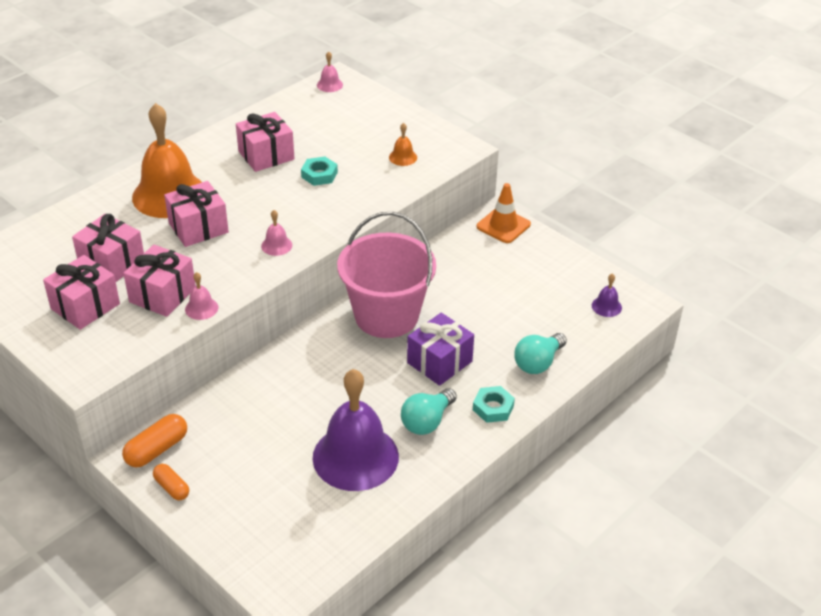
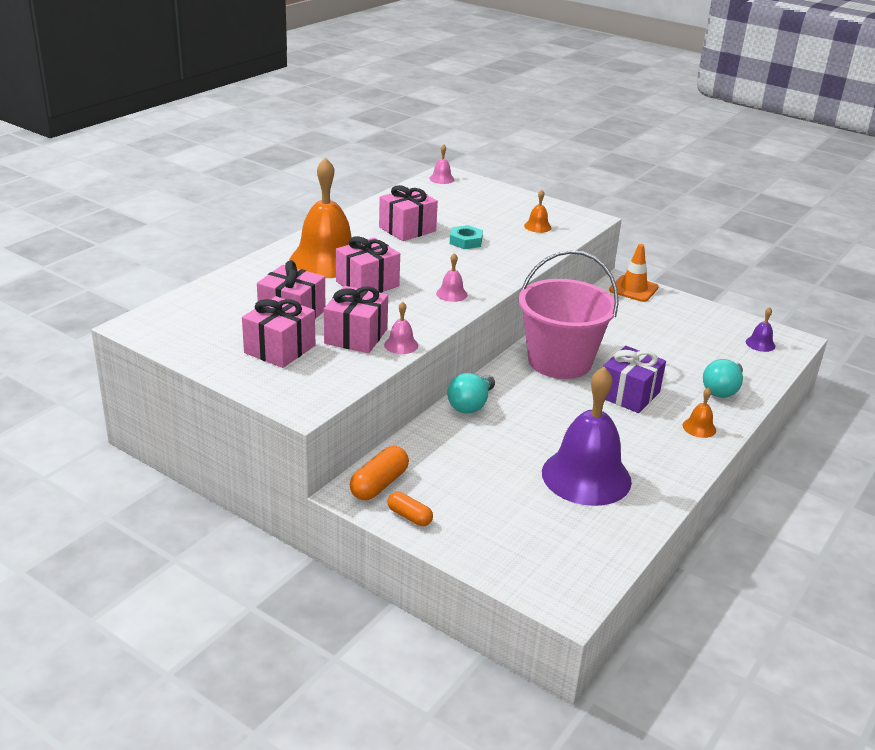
camera: 10 degrees left, 10 degrees down
(427, 421) = (642, 443): turquoise light bulb -> turquoise light bulb (471, 405)
(493, 408) = (699, 427): turquoise nut -> orange bell

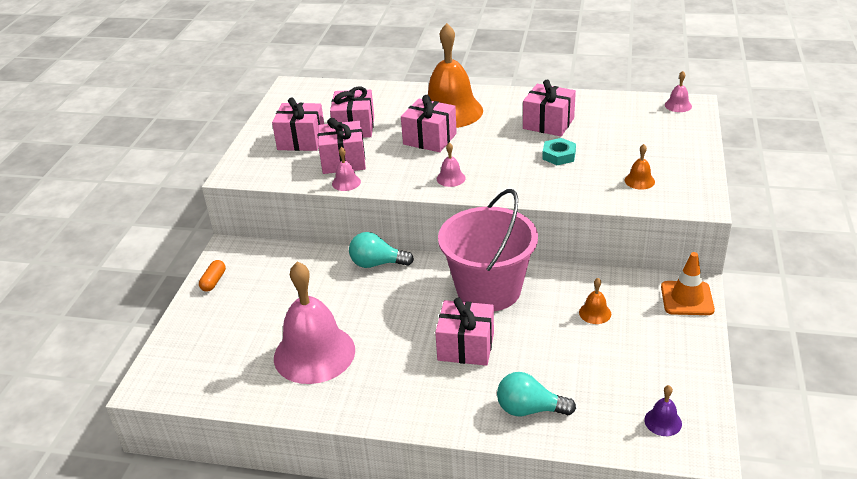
camera: 70 degrees right, 5 degrees up
(379, 484) = (244, 256): orange capsule -> none
(586, 476) = (314, 353): purple bell -> pink bell
(629, 394) = (466, 346): purple gift -> pink gift
(699, 427) = (442, 407): orange bell -> orange bell (595, 313)

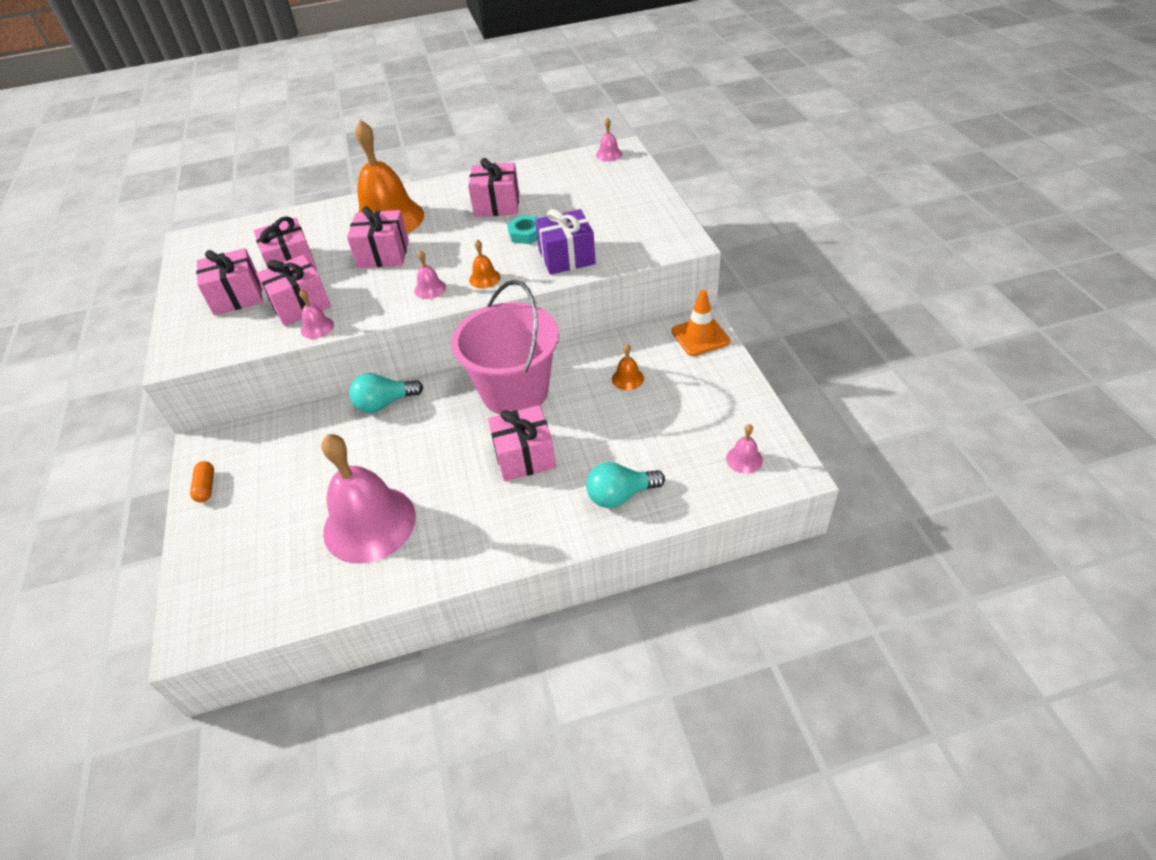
camera: 25 degrees left, 10 degrees up
(582, 186) = (566, 257): none -> purple gift
(639, 181) = (616, 236): orange bell -> orange bell (484, 278)
(663, 421) = (744, 459): purple bell -> pink bell

